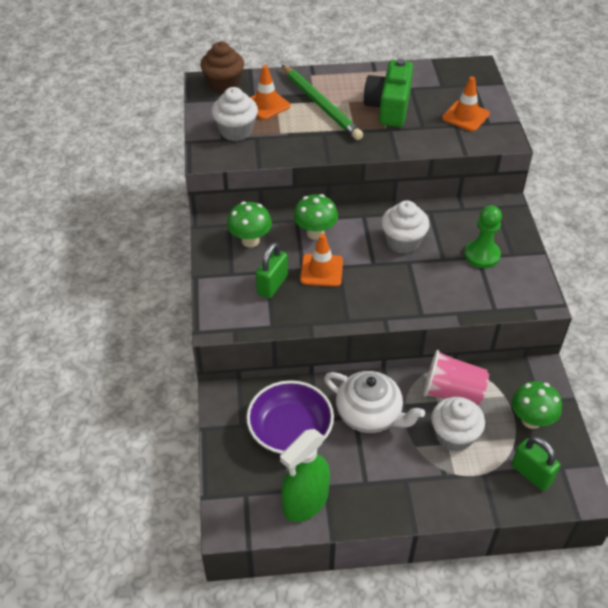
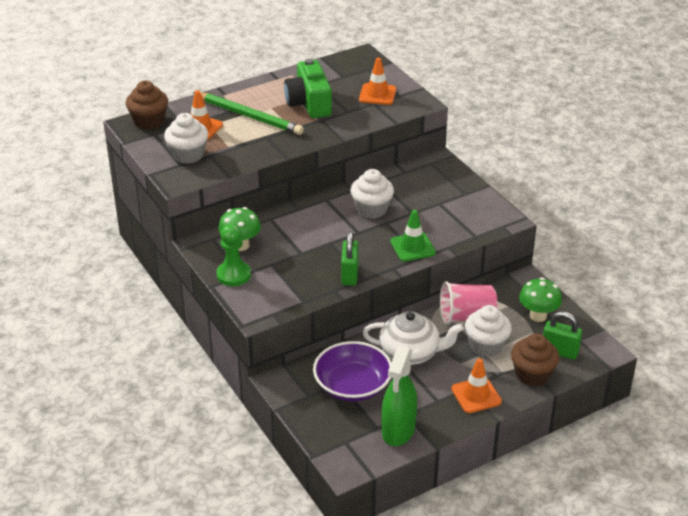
camera: 25 degrees left, 10 degrees down
(272, 285) = (283, 272): green padlock -> green padlock (349, 275)
(315, 233) = (293, 224): green mushroom -> none
(321, 270) = (318, 249): orange traffic cone -> orange traffic cone (476, 395)
(419, 300) = (412, 247): none -> green traffic cone
(482, 255) = (441, 201): green pawn -> green pawn (233, 275)
(485, 491) = (532, 374): none -> brown cupcake

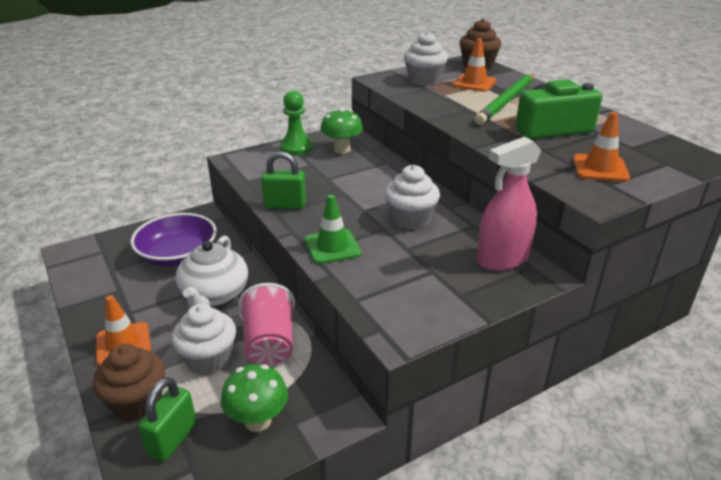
camera: 90 degrees right, 5 degrees down
(398, 430) = (99, 283): green spray bottle -> none
(422, 173) = (502, 259): none -> pink spray bottle

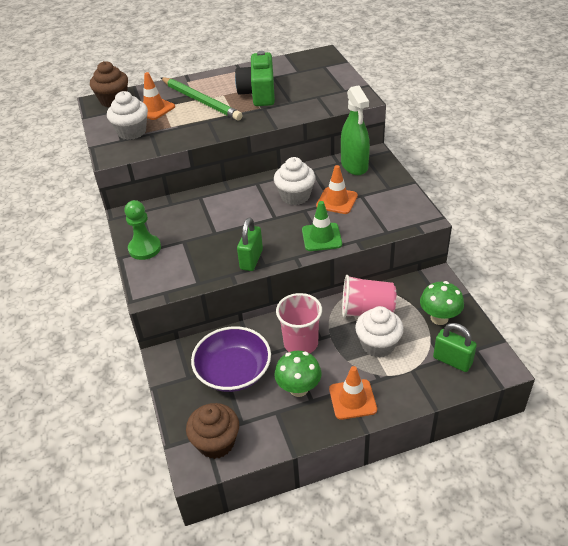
camera: 75 degrees left, 10 degrees up
(137, 402) = (417, 383): brown cupcake -> brown cupcake (216, 442)
(214, 295) = (301, 343): white teapot -> pink cup
(342, 149) = (163, 220): green mushroom -> green mushroom (298, 389)
(502, 259) = (354, 165): pink spray bottle -> green spray bottle
(600, 168) = (323, 88): orange traffic cone -> orange traffic cone (337, 201)

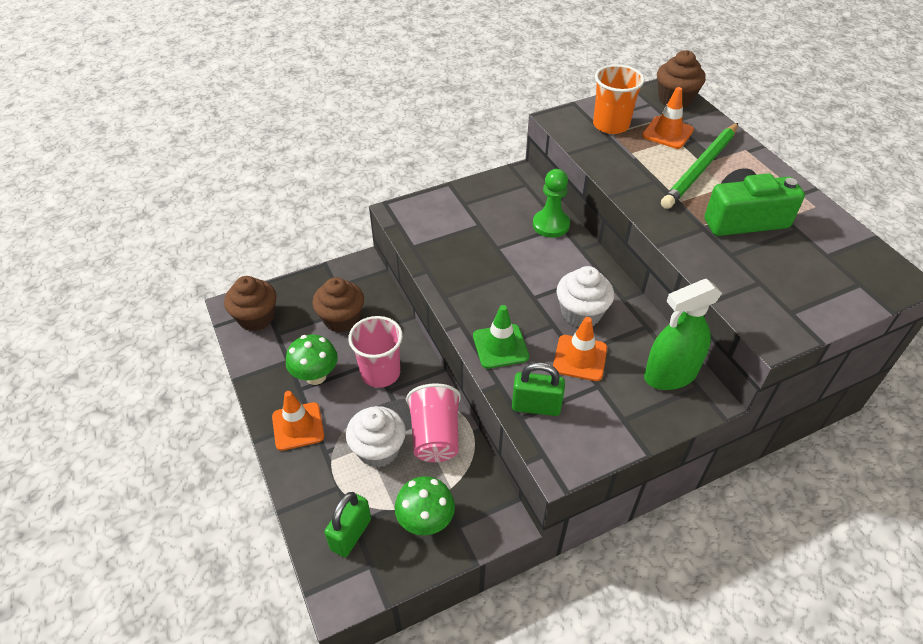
camera: 80 degrees right, 5 degrees up
(132, 132) = (611, 125): white cupcake -> orange cup
(144, 248) = (464, 198): green pawn -> green pawn (550, 225)
(233, 371) = (342, 319): purple bowl -> brown cupcake
(251, 259) = (452, 284): green padlock -> green padlock (536, 406)

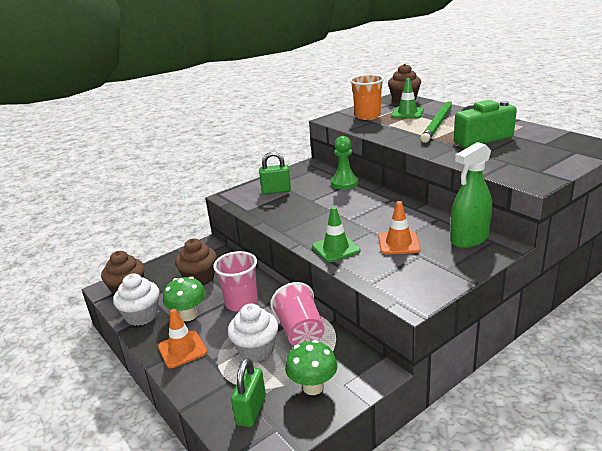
camera: 10 degrees left, 20 degrees down
(536, 406) = (378, 275): green padlock -> green padlock (276, 191)
(581, 313) = (388, 221): white cupcake -> white cupcake (141, 315)
(667, 133) = (407, 113): orange traffic cone -> green traffic cone

